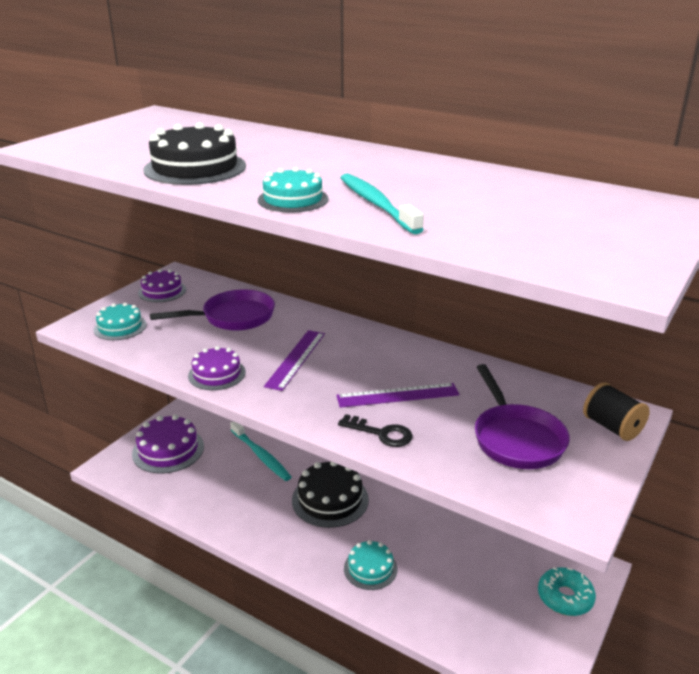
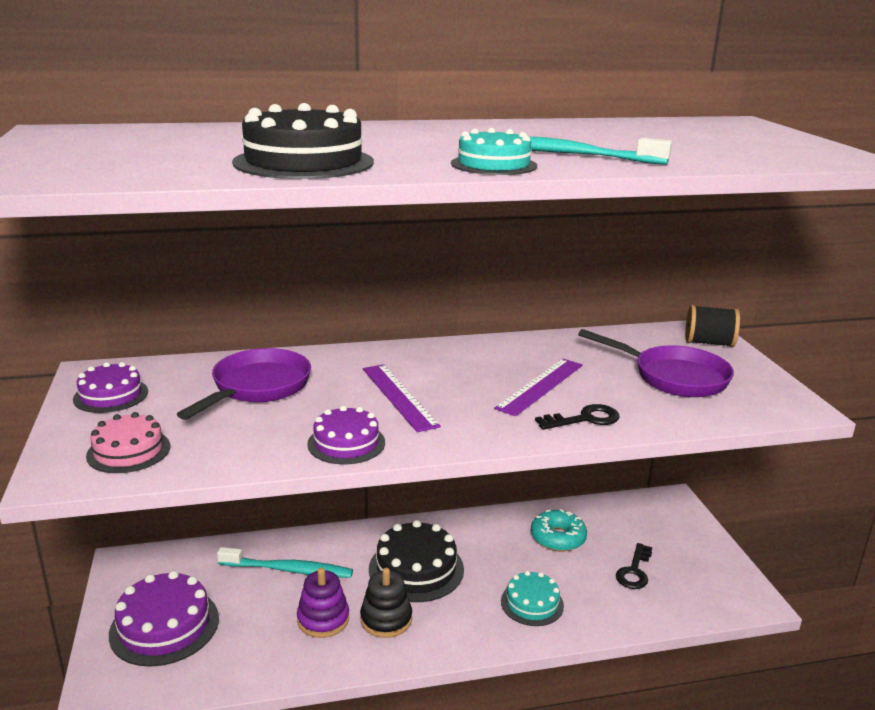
camera: 45 degrees left, 5 degrees down
(120, 327) = (128, 451): turquoise cake -> pink cake
(241, 496) = (323, 619): none -> purple stacking toy
(272, 518) = (386, 619): none -> black stacking toy
(476, 598) = (634, 571): none -> black key
(565, 597) = (683, 532): turquoise donut -> turquoise donut (558, 538)

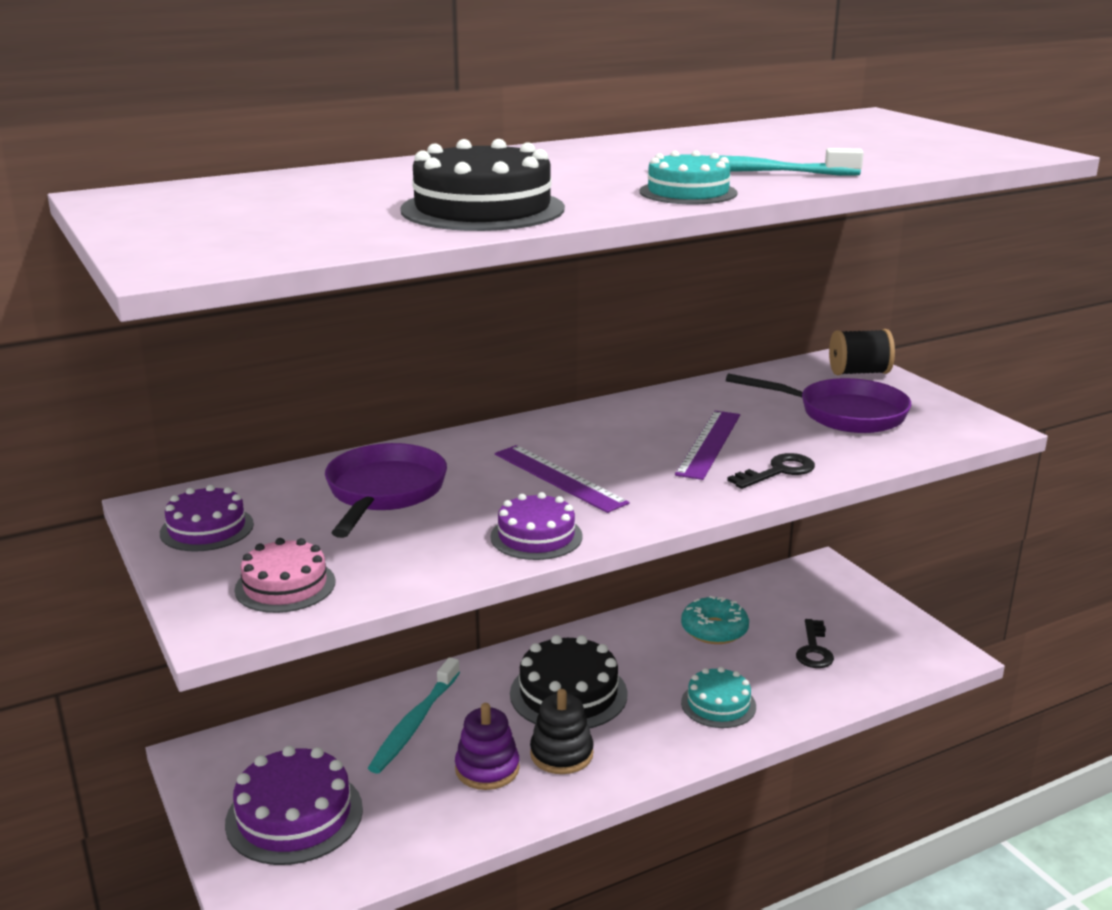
camera: 15 degrees left, 0 degrees up
(288, 570) = (414, 724): turquoise toothbrush -> turquoise toothbrush turned 120 degrees clockwise

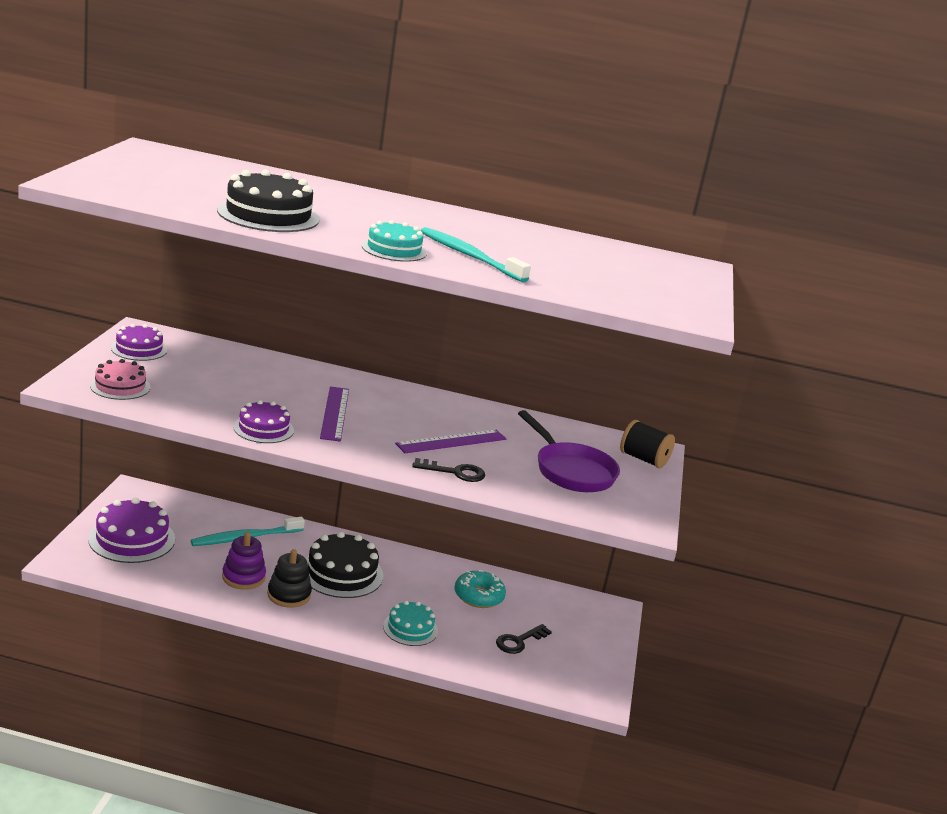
camera: 35 degrees right, 0 degrees up
(384, 493) = (241, 375): purple pan -> none

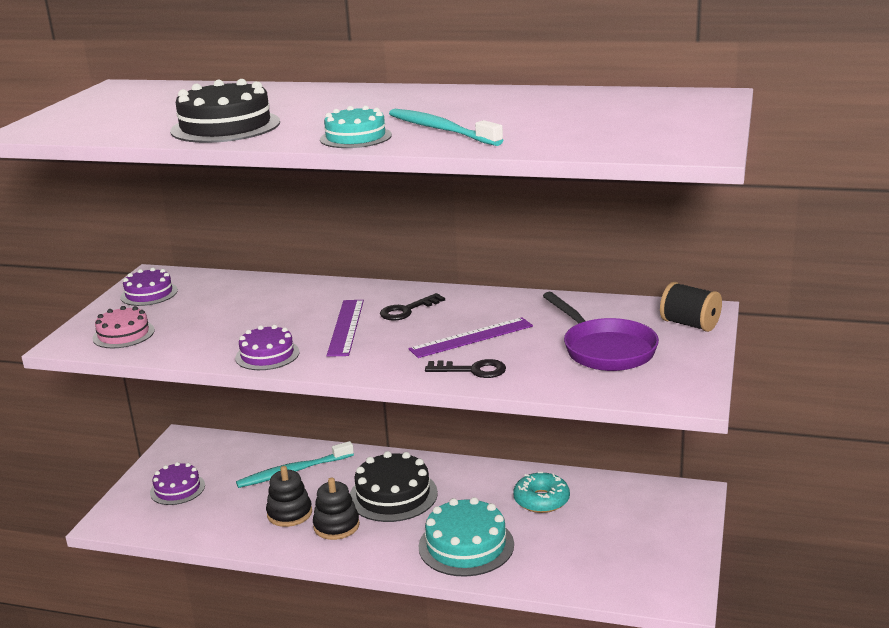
camera: 10 degrees right, 0 degrees up
(132, 539) = (177, 489): purple cake -> purple cake, size x0.63
(243, 577) = (289, 513): purple stacking toy -> black stacking toy
(410, 628) = (466, 545): turquoise cake -> turquoise cake, size x1.60
(519, 641) = (586, 544): black key -> black key (407, 310)

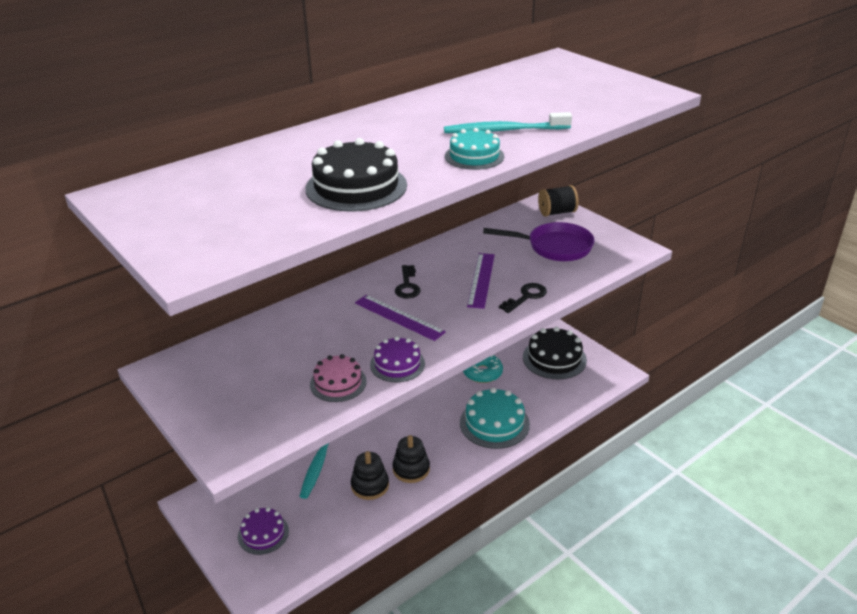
camera: 55 degrees left, 10 degrees up
(123, 334) = (257, 421): pink cake -> pink cake (338, 383)
(149, 294) = (194, 384): purple cake -> none
(393, 495) = (406, 428): black cake -> black cake (554, 358)

